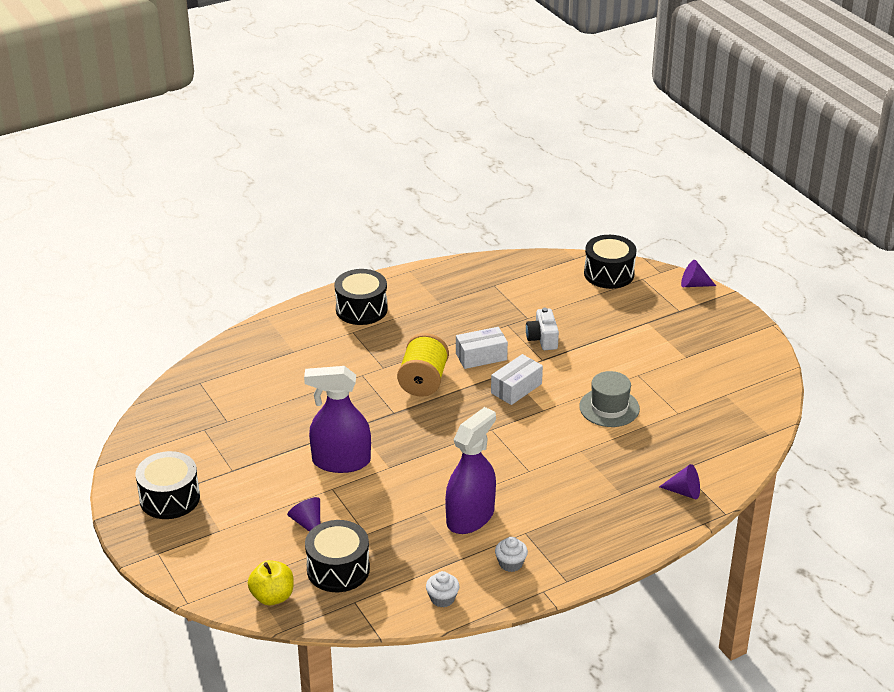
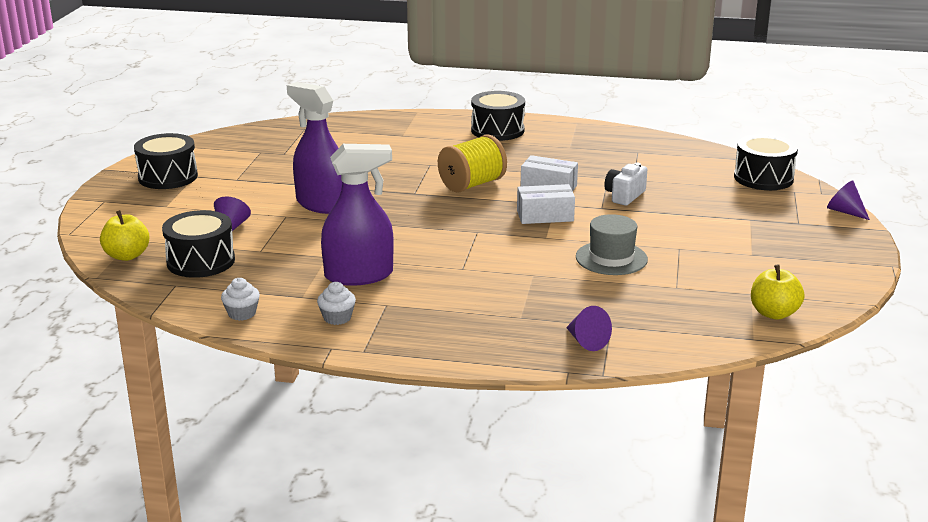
camera: 40 degrees right, 10 degrees down
(756, 405) = (774, 313): none -> yellow apple

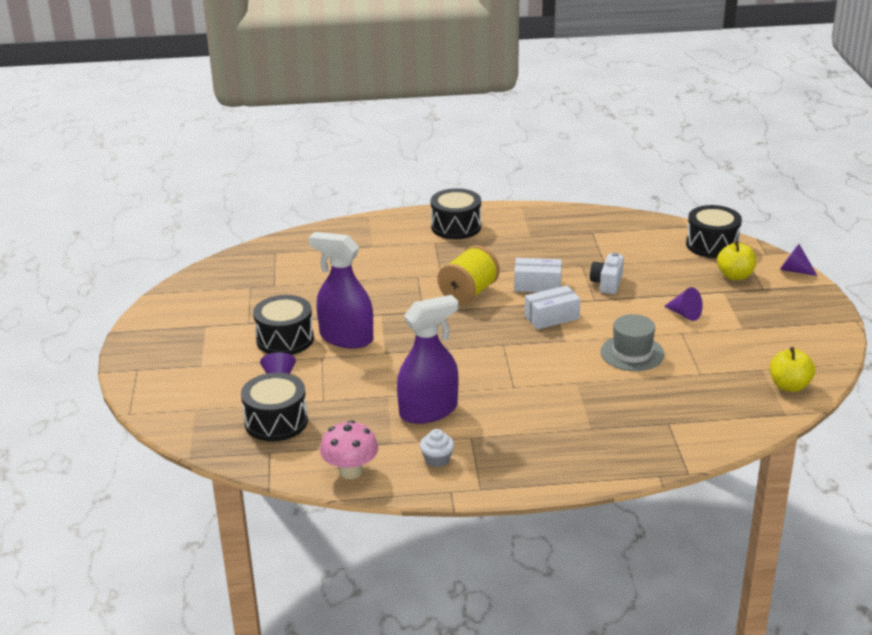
camera: 15 degrees left, 5 degrees up
(127, 256) = (202, 428): yellow apple -> yellow apple (735, 276)
(168, 177) = (180, 331): black drum -> black drum (285, 339)
(242, 313) = (350, 471): white cupcake -> pink mushroom
(586, 341) = (658, 443): purple cone -> purple cone (685, 314)

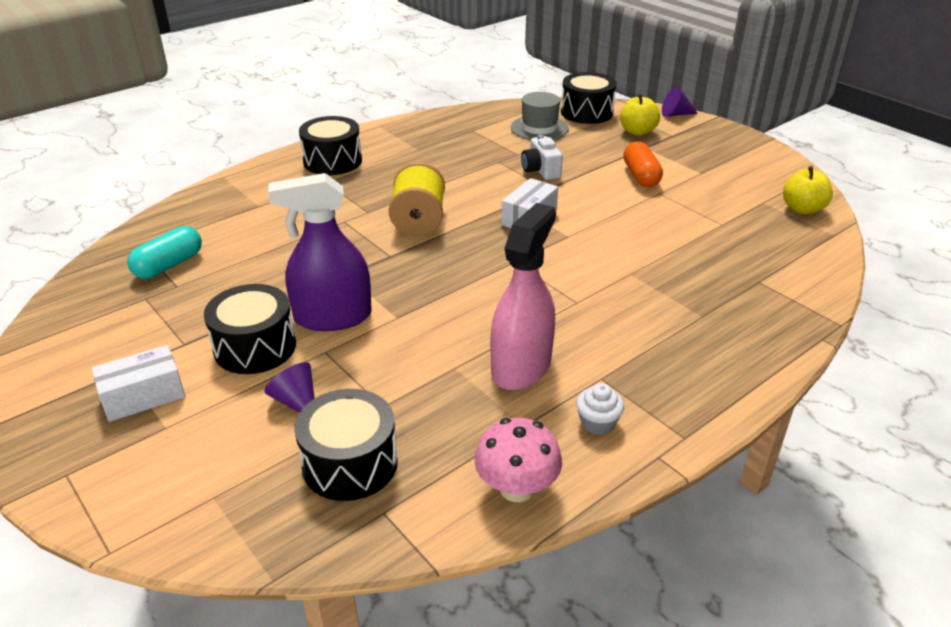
camera: 35 degrees left, 5 degrees up
(281, 270) = (169, 265): none -> turquoise capsule
(428, 411) = (521, 366): purple spray bottle -> pink spray bottle
(537, 285) = (478, 192): white box -> white box (143, 396)
(632, 353) = (643, 226): grey hat -> grey hat (539, 128)
(685, 314) = (641, 176): purple cone -> orange capsule

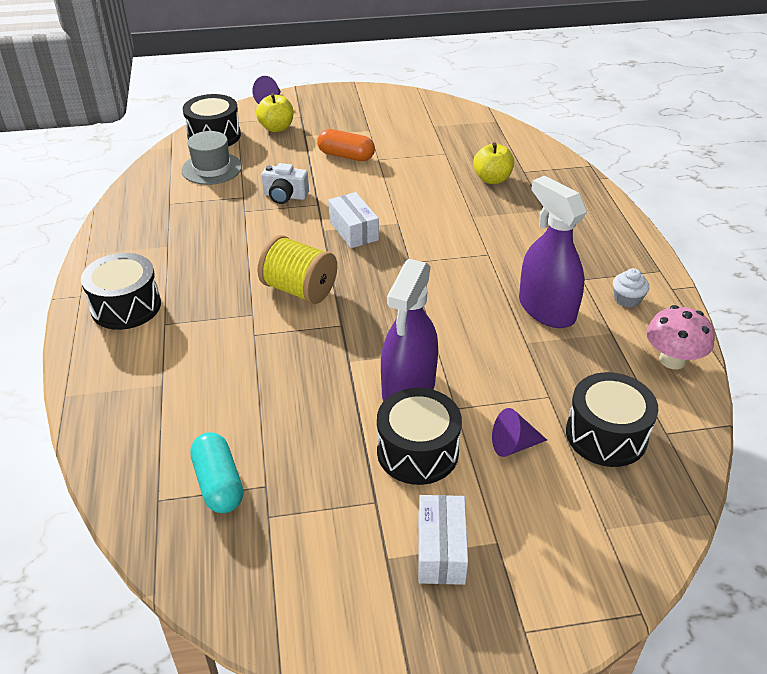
camera: 60 degrees left, 5 degrees up
(521, 366) = (546, 309): pink spray bottle -> purple spray bottle
(802, 209) = (456, 116): yellow apple -> yellow apple (492, 179)

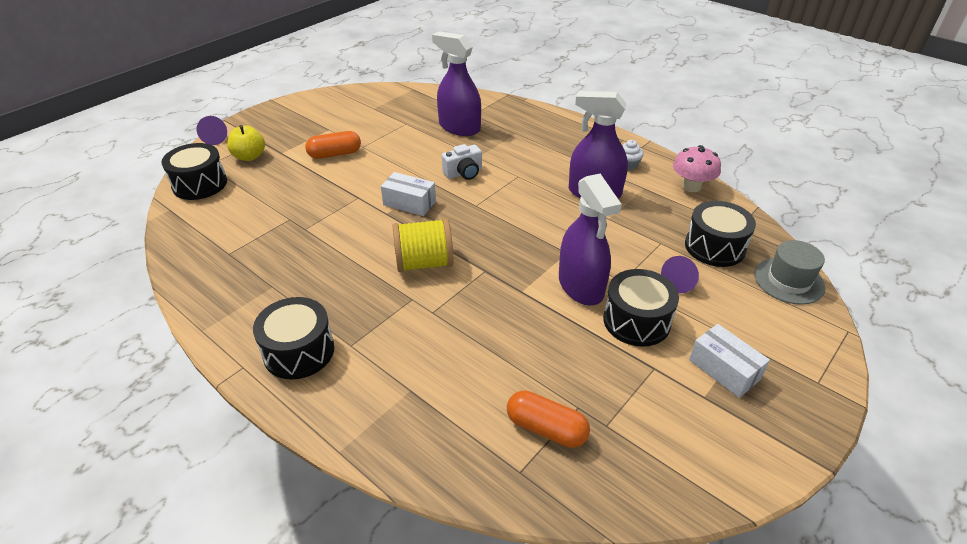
camera: 40 degrees left, 0 degrees up
(211, 168) = (232, 210): grey hat -> grey hat (789, 281)
(219, 483) = (546, 428): turquoise capsule -> orange capsule
(285, 196) = (324, 203): white camera -> white camera (464, 173)
(492, 179) = (459, 127): yellow apple -> purple spray bottle

